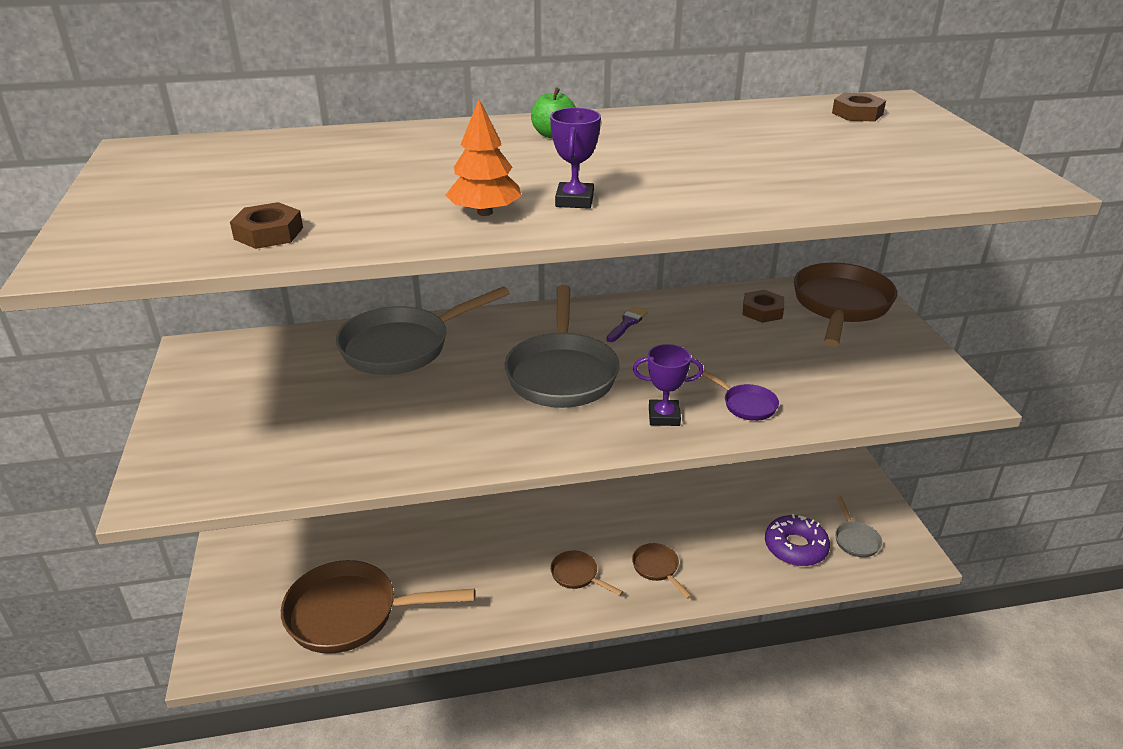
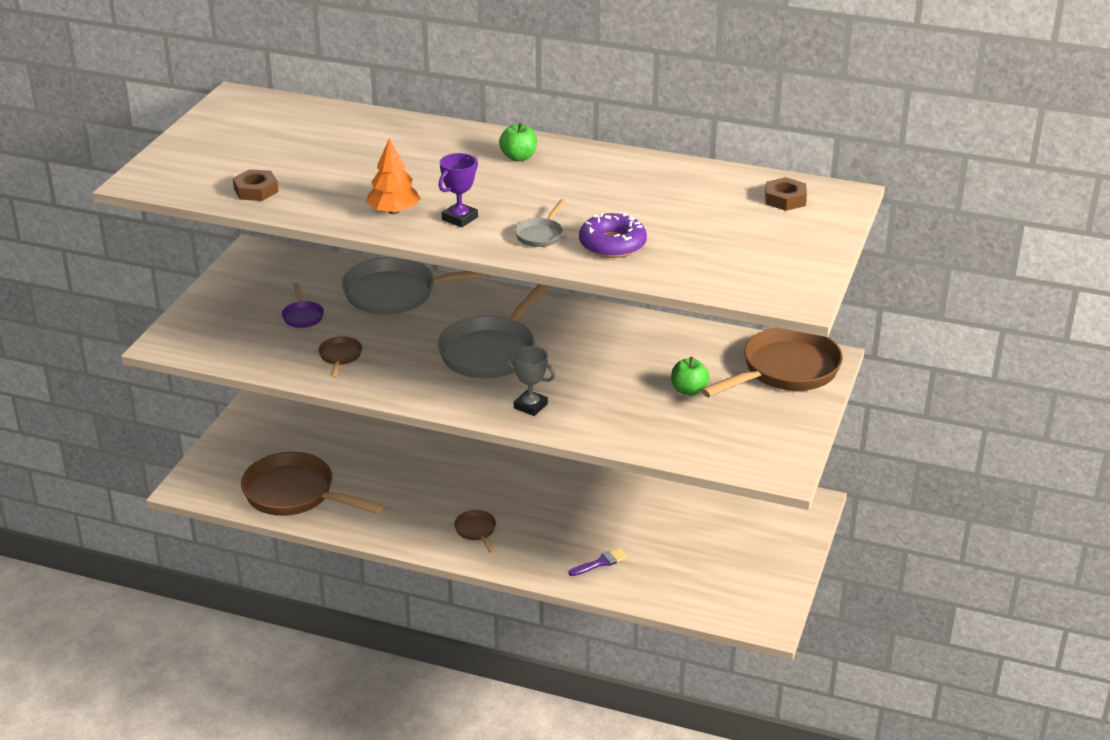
camera: 30 degrees right, 0 degrees up
(627, 323) = (585, 329): purple brush -> purple brush (600, 563)
(657, 568) = (543, 550): brown pan -> brown pan (340, 357)
(664, 416) = (530, 406): purple trophy -> grey trophy
(746, 405) = (601, 419): purple pan -> purple pan (302, 316)
(762, 311) = (709, 354): brown nut -> none
(787, 349) = (688, 390): none -> green apple
(795, 547) = (672, 579): purple donut -> purple donut (612, 244)
(855, 540) = (731, 593): grey pan -> grey pan (540, 235)

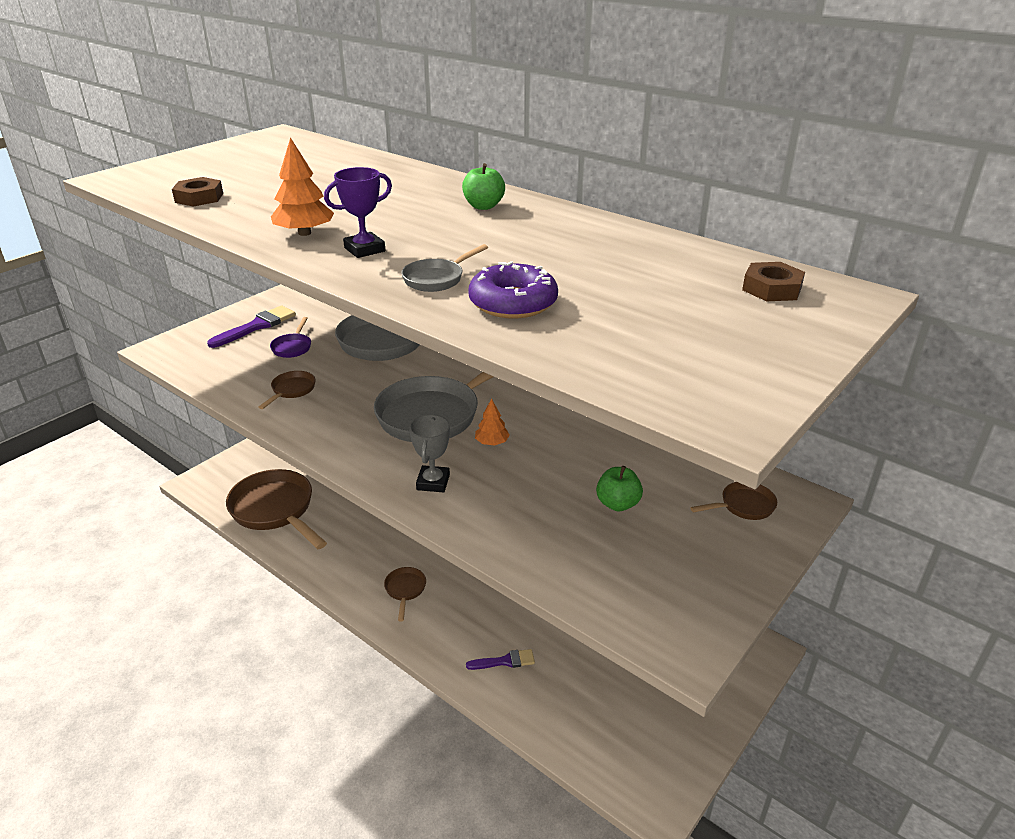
camera: 20 degrees right, 0 degrees up
(244, 302) = (257, 326): none -> purple brush
(530, 406) = (433, 482): grey trophy -> grey trophy turned 45 degrees clockwise
(558, 364) = (492, 442): none -> orange tree
(784, 371) = (743, 506): brown pan -> brown pan, size x0.45

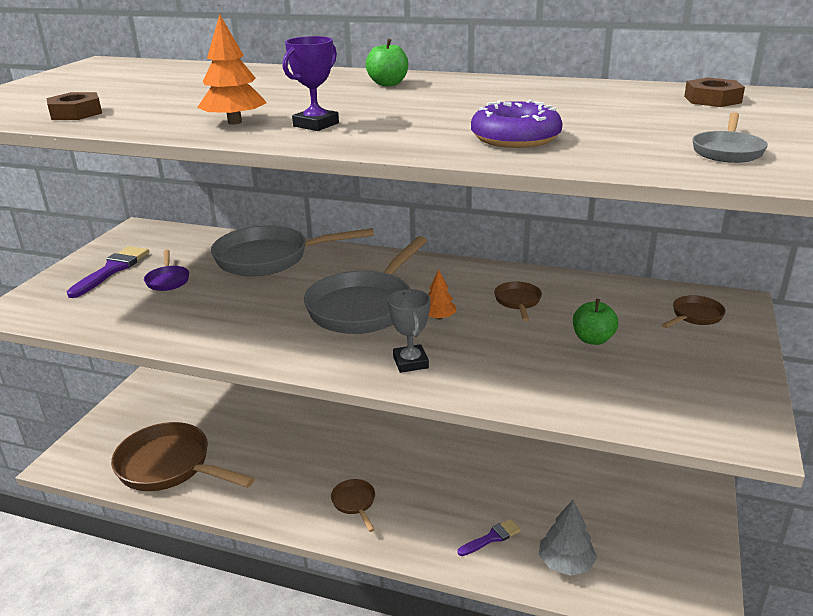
camera: 20 degrees left, 5 degrees down
(291, 390) = (197, 317): brown pan -> brown pan (518, 302)
(437, 279) = (419, 133): grey pan -> grey pan (727, 151)
(557, 708) = (565, 563): none -> grey tree

